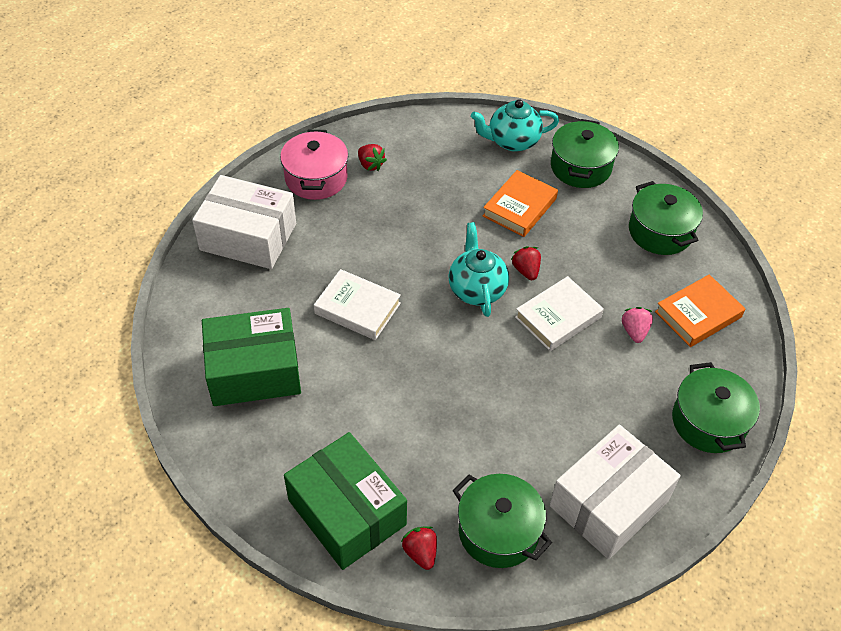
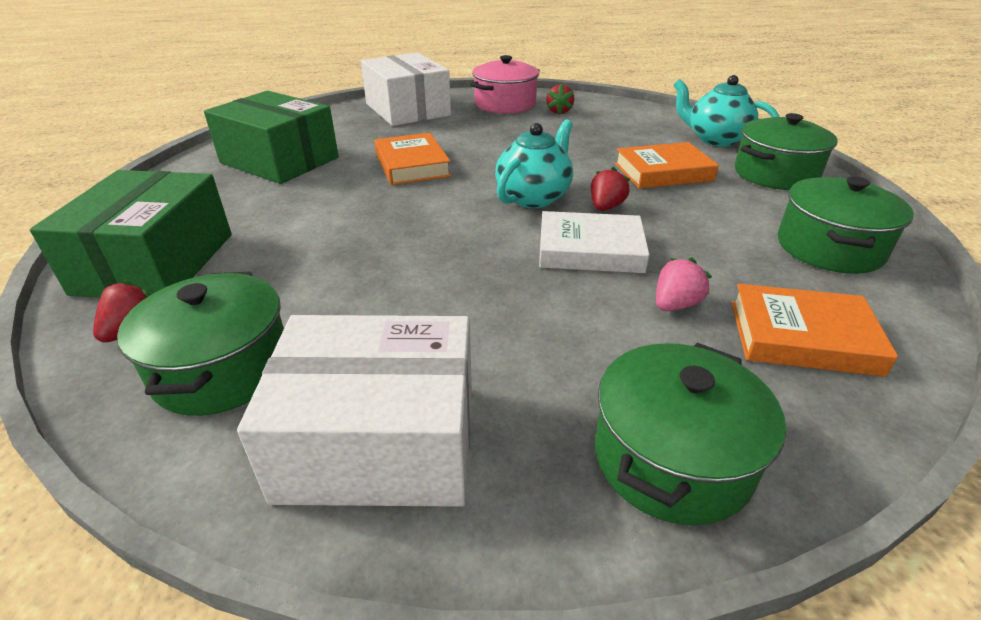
camera: 45 degrees right, 15 degrees down
(357, 308) = (412, 165): white book -> orange book

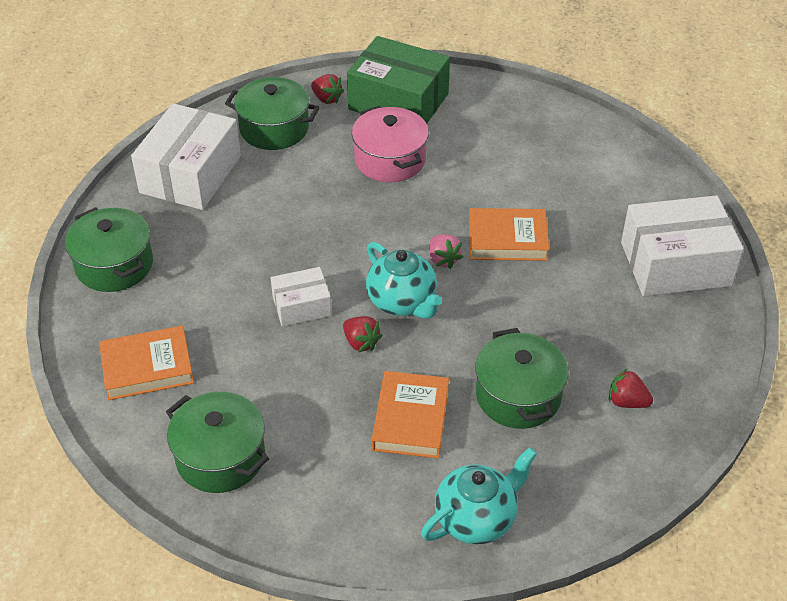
camera: 110 degrees right, 10 degrees up
(279, 160) = (553, 159): green box -> none
(505, 104) = (672, 357): pink pot -> pink pot (390, 160)
(590, 250) = (301, 306): white book -> white box
(675, 305) = (214, 322): pink strawberry -> pink strawberry (443, 259)
(775, 174) = (362, 515): green pot -> green pot (518, 396)
(802, 337) = (147, 367): orange book -> orange book turned 45 degrees clockwise

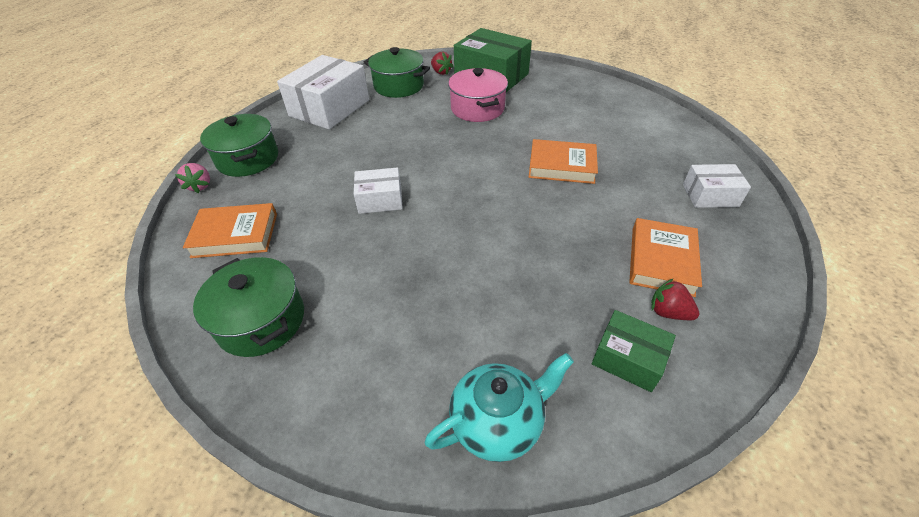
camera: 10 degrees right, 0 degrees up
(361, 342) = (421, 232): red strawberry -> none
(402, 302) = (465, 204): turquoise teapot -> none
(410, 419) = (450, 305): orange book -> orange book (661, 260)
(443, 259) = (506, 176): pink strawberry -> pink strawberry (200, 186)
(518, 396) = (558, 294): green pot -> none
(589, 450) = (628, 358): none -> green box
(675, 264) = (710, 195): white box -> white box, size x0.54

